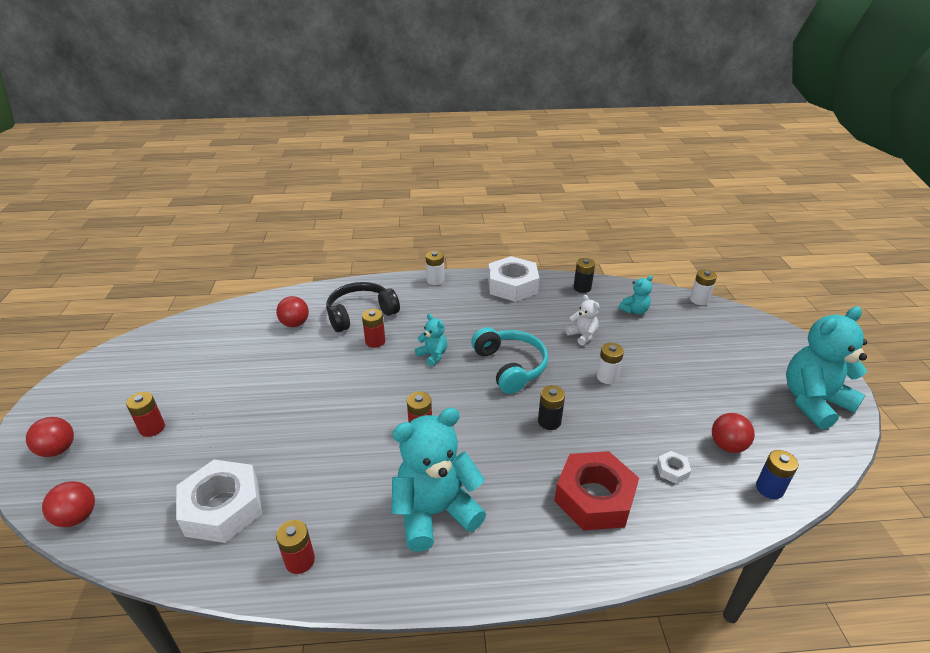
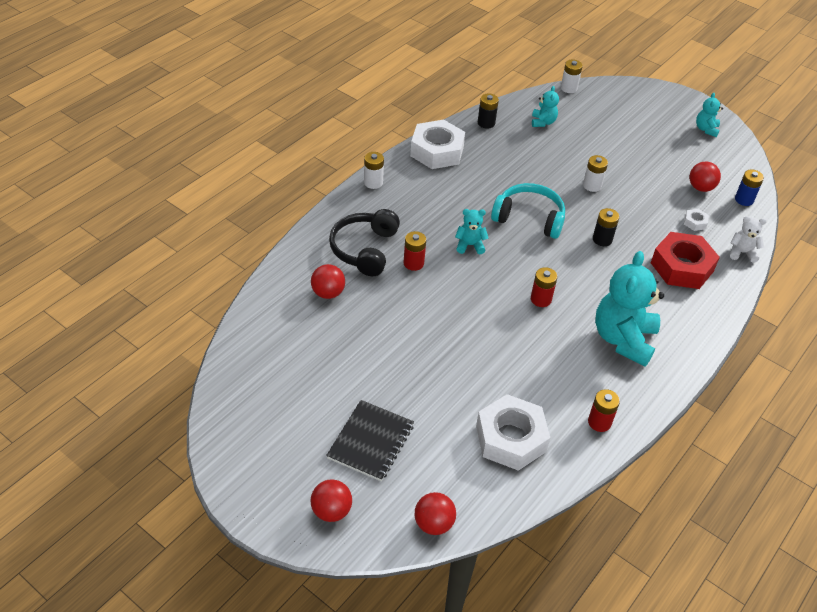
camera: 50 degrees left, 10 degrees up
(152, 428) = (371, 441): red battery -> black notebook
(582, 335) = (539, 164): white teddy bear -> white teddy bear (742, 252)
(813, 402) = (706, 129): turquoise teddy bear -> turquoise teddy bear, size x0.47

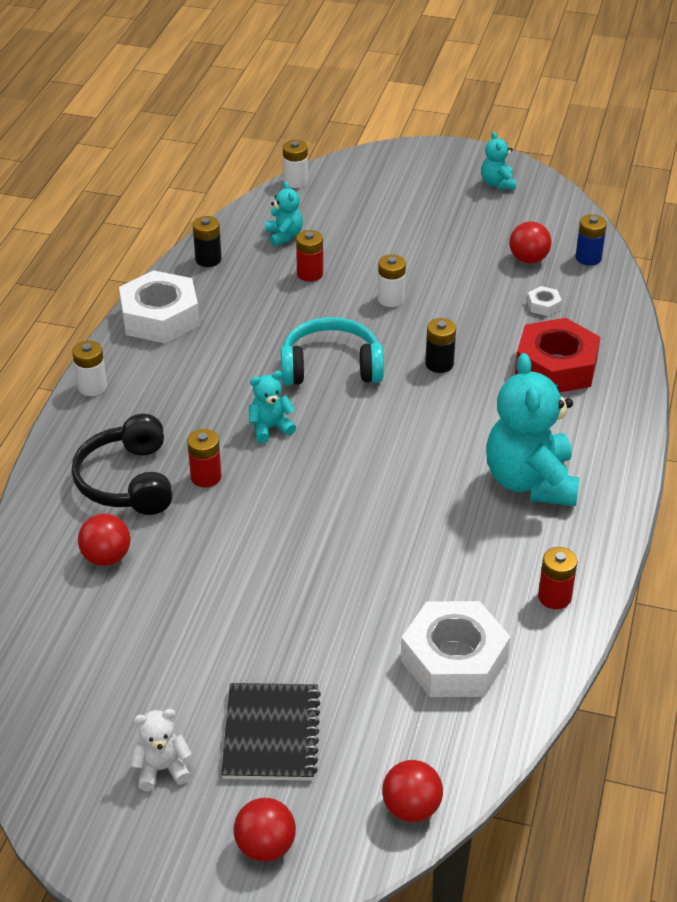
camera: 20 degrees left, 5 degrees down
(541, 299) = (400, 467): red battery -> red battery (310, 274)
(742, 252) = (619, 324): white teddy bear -> white teddy bear (162, 769)

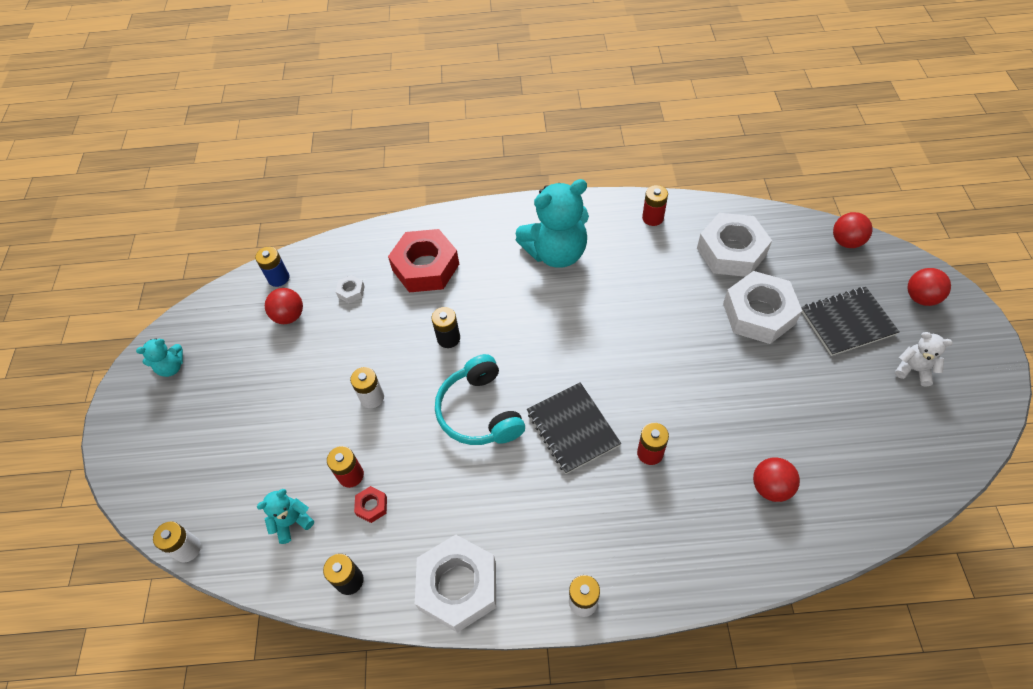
camera: 105 degrees left, 15 degrees up
(128, 481) = (684, 510): black headphones -> none
(162, 769) = (913, 370): white teddy bear -> white teddy bear turned 150 degrees clockwise
(270, 281) = (372, 506): none -> red nut
(270, 428) = (572, 428): turquoise teddy bear -> black notebook
(335, 644) = (758, 313): none -> white nut

